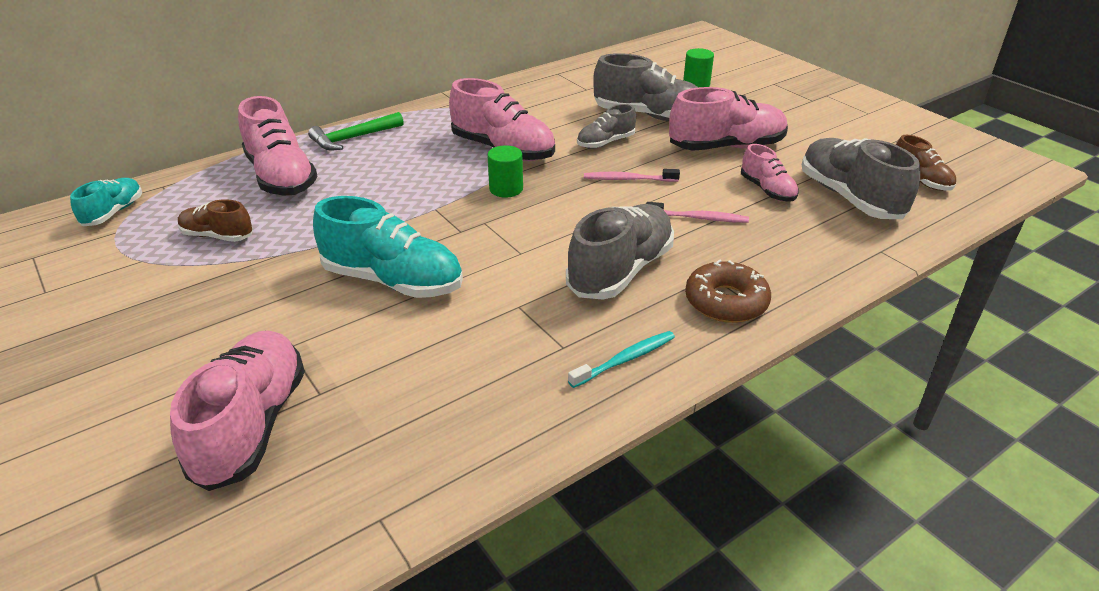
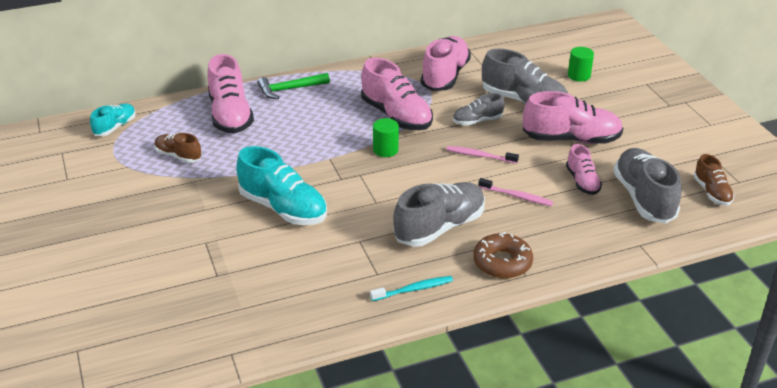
camera: 15 degrees right, 0 degrees up
(251, 425) = (173, 287): pink shoe -> pink shoe (445, 76)

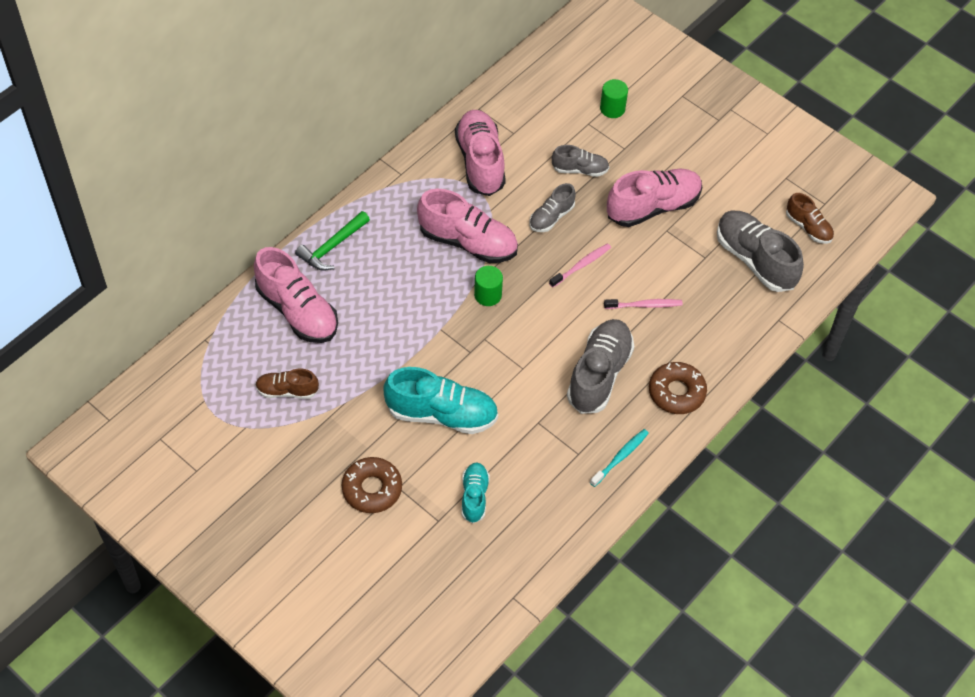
camera: 30 degrees left, 20 degrees up
(115, 127) = (187, 379): turquoise shoe -> turquoise shoe (474, 496)
(183, 235) = (372, 489): none -> brown donut
(480, 156) = (581, 265): pink toothbrush -> pink toothbrush turned 150 degrees clockwise
(523, 101) = (580, 169): grey shoe -> grey shoe, size x0.56
(582, 182) = (692, 261): pink shoe -> none

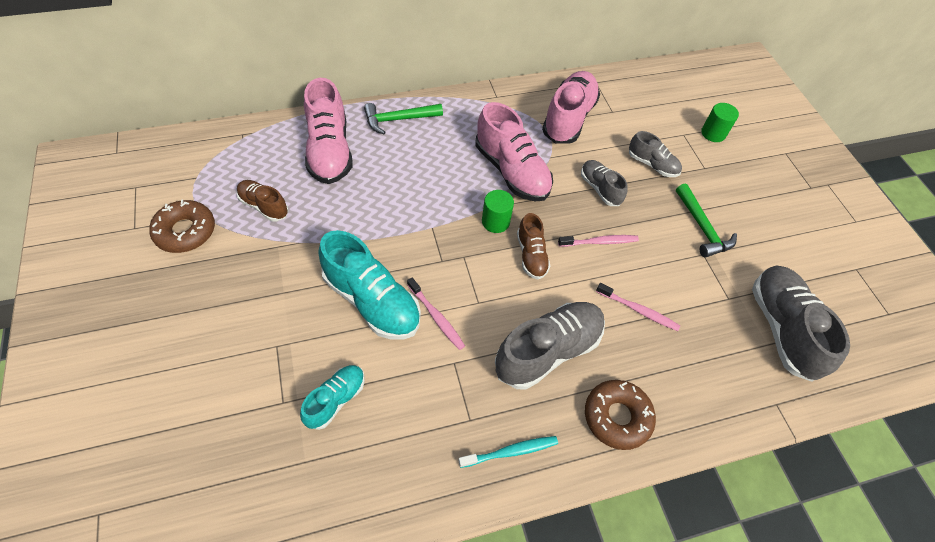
camera: 30 degrees right, 0 degrees up
(372, 489) = (253, 332): brown donut -> brown donut (185, 231)
(500, 397) = (436, 317): none -> pink toothbrush
(551, 217) = (600, 189): grey shoe -> grey shoe turned 75 degrees clockwise
(653, 207) = (702, 227): pink shoe -> green hammer
(808, 227) = (859, 327): brown shoe -> brown shoe (531, 255)

